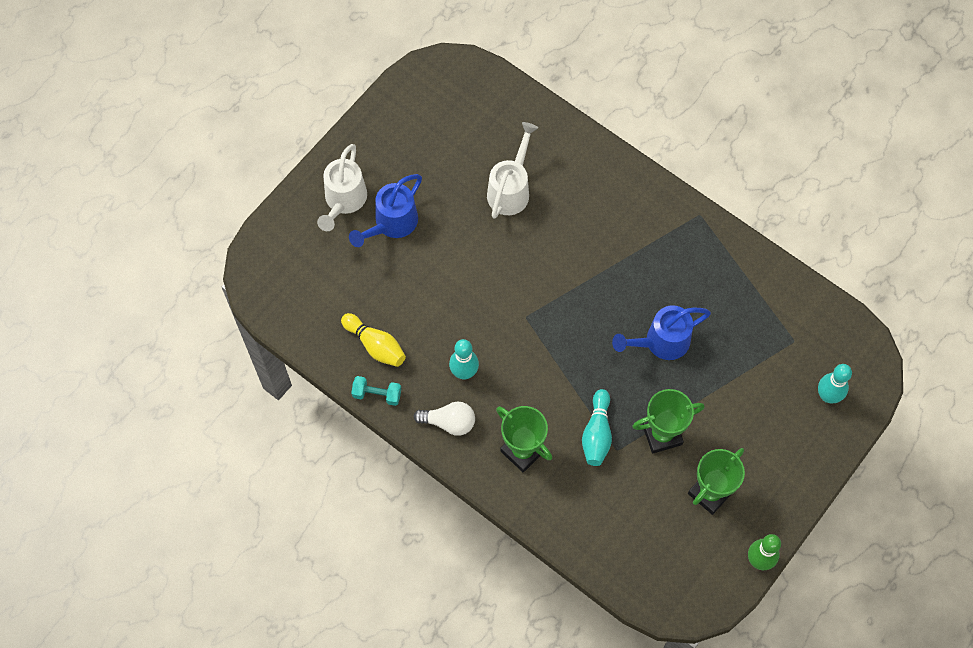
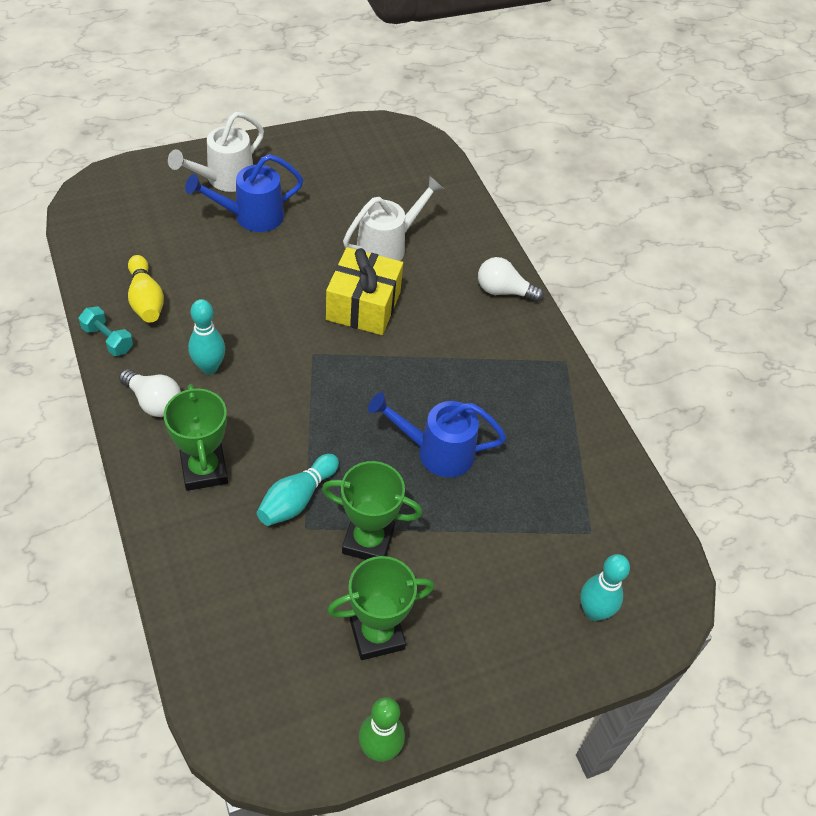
camera: 25 degrees right, 15 degrees down
(531, 254) = (363, 306): none -> yellow gift
(620, 179) = (503, 291): none -> white light bulb

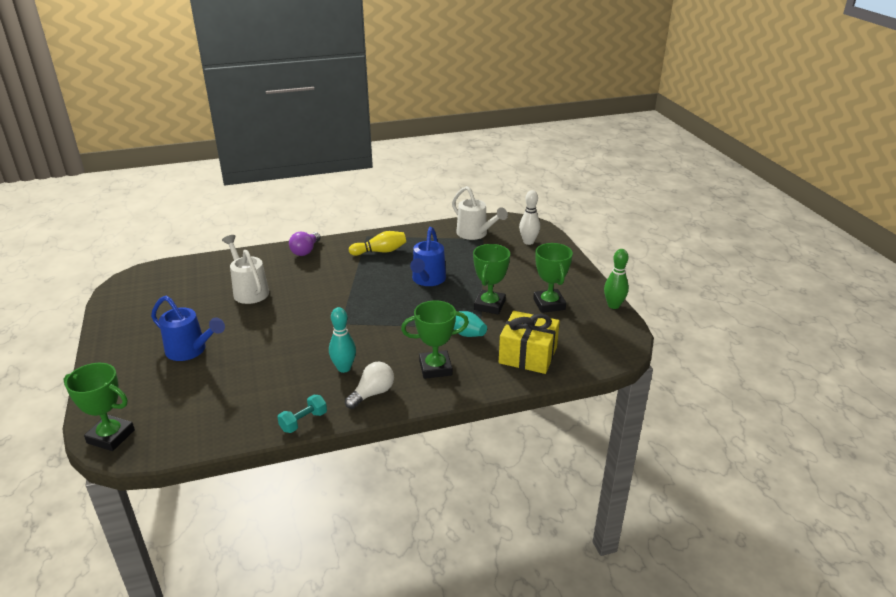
camera: 80 degrees left, 20 degrees down
(104, 188) = (111, 436): none -> green trophy
(146, 299) = (265, 403): yellow bowling pin -> yellow bowling pin (380, 251)
(224, 179) = (137, 365): white watering can -> white watering can (475, 234)
(251, 216) = (190, 350): blue watering can -> blue watering can turned 45 degrees counterclockwise
(363, 306) = (302, 302): yellow gift -> yellow gift (528, 355)
(503, 291) = (305, 251): white light bulb -> purple light bulb
(593, 611) = (528, 242): turquoise bowling pin -> white bowling pin

